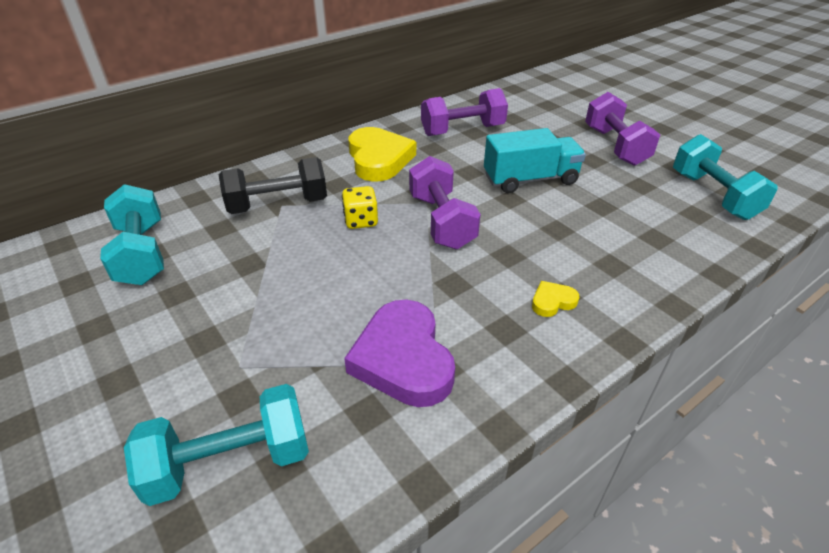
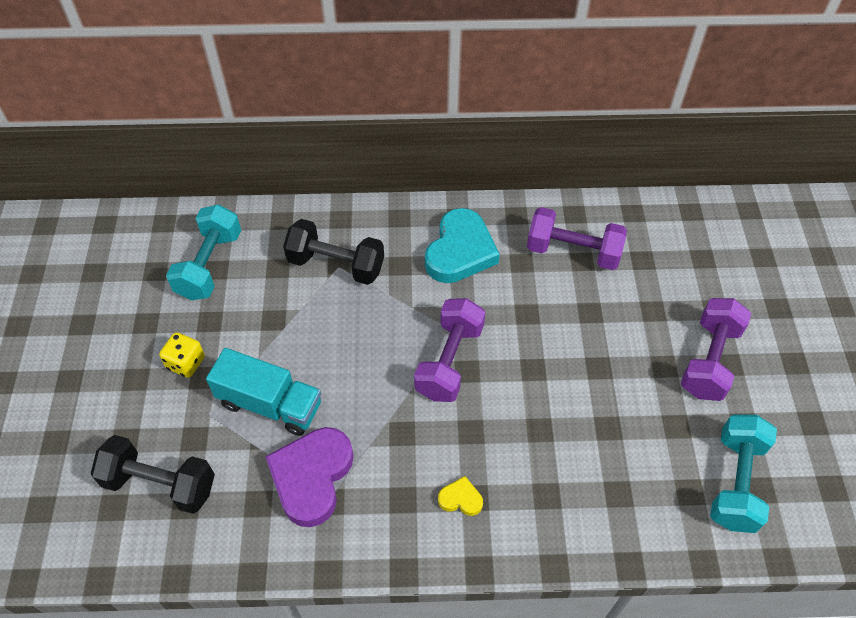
camera: 35 degrees right, 15 degrees up
(230, 462) = (160, 483): turquoise dumbbell -> black dumbbell
(361, 221) = (386, 322): yellow dice -> yellow dice (186, 363)
(379, 159) = (460, 251): yellow heart -> turquoise heart
(530, 180) = (574, 356): turquoise truck -> turquoise truck (270, 404)

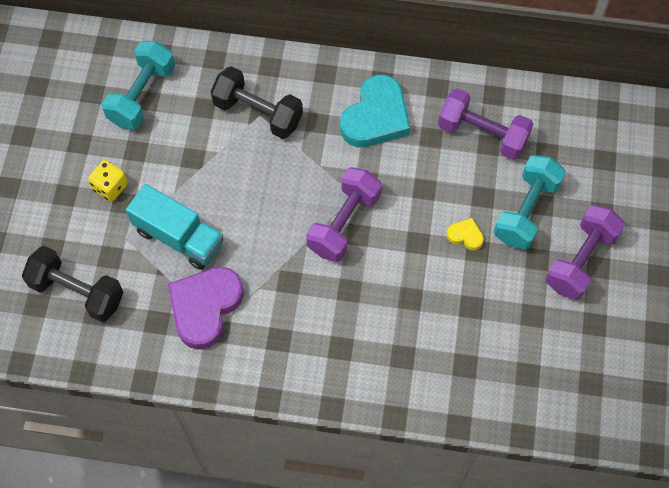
camera: 10 degrees right, 10 degrees up
(460, 499) = (328, 347): yellow heart -> yellow heart (465, 235)
(735, 482) = (570, 373): turquoise dumbbell -> turquoise dumbbell (526, 211)

